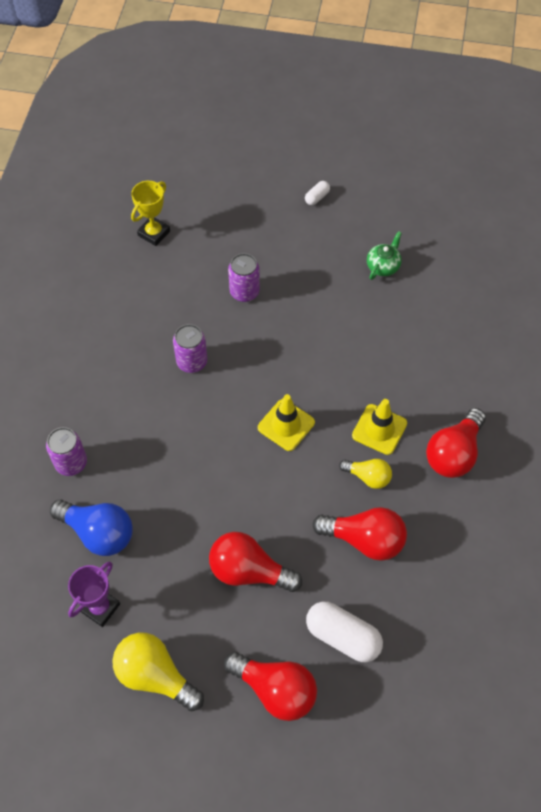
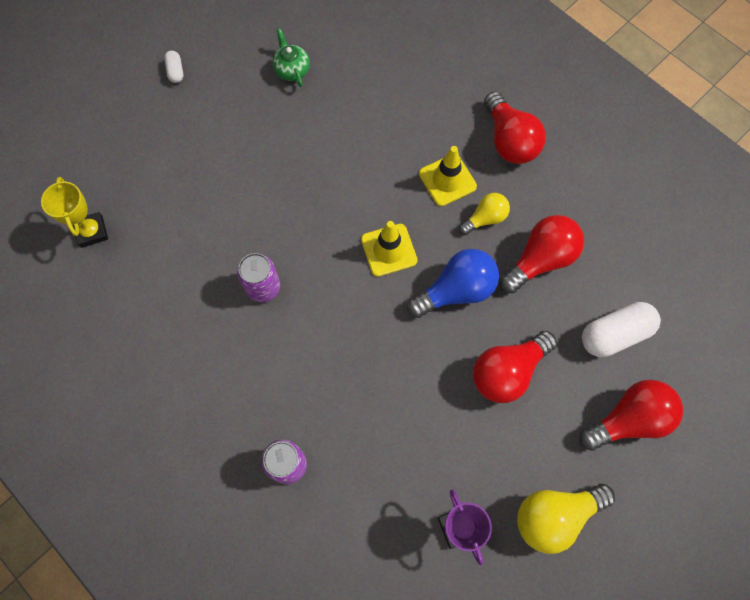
camera: 55 degrees left, 10 degrees up
(98, 533) = (380, 483): blue light bulb -> blue light bulb (456, 291)
(244, 292) = (225, 195): purple can -> none

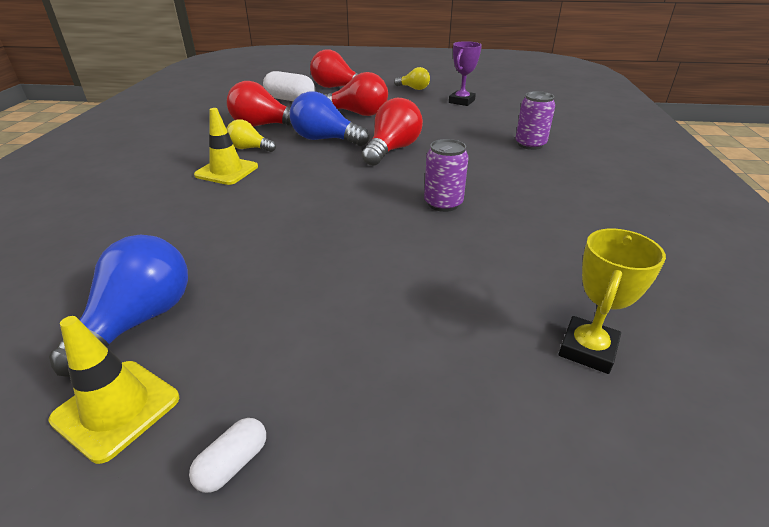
camera: 130 degrees left, 35 degrees down
(292, 69) = (139, 320): green teapot -> blue light bulb
(389, 250) = (326, 169): yellow traffic cone -> yellow traffic cone (116, 409)
(509, 141) = (156, 162): red light bulb -> red light bulb (392, 150)
(554, 515) = (413, 88): yellow light bulb -> yellow light bulb, size x0.60

